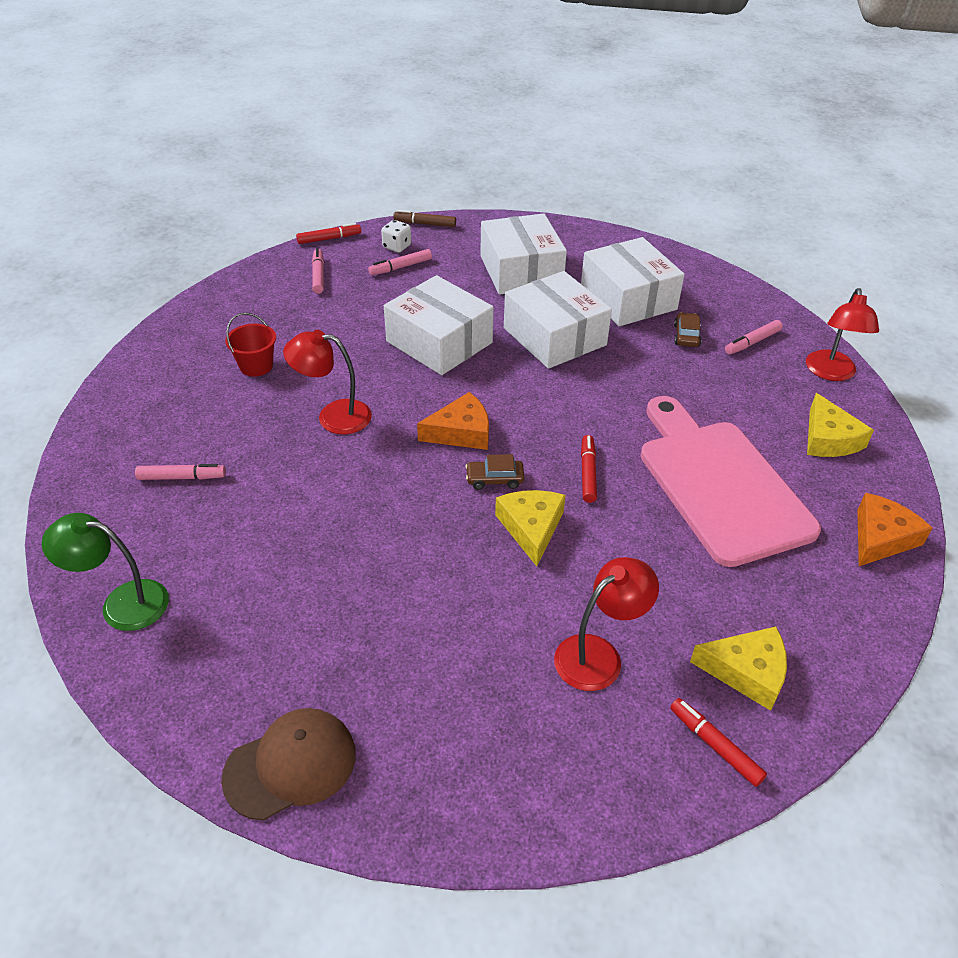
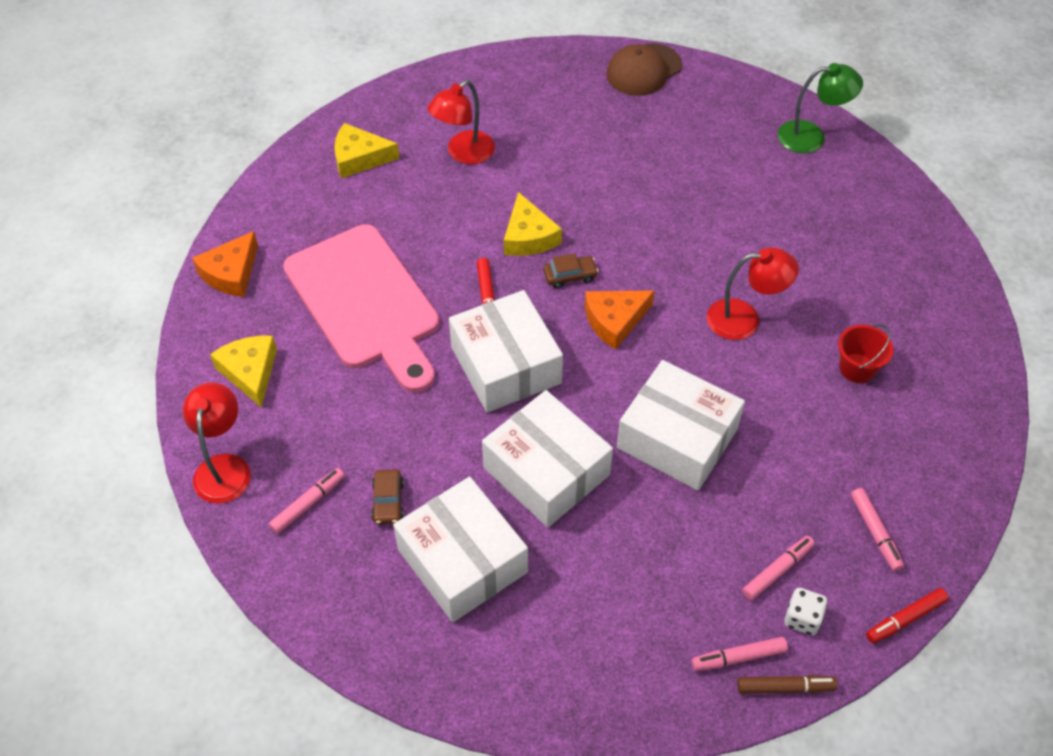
camera: 170 degrees right, 10 degrees up
(182, 477) = (840, 235): pink marker -> pink marker (738, 657)
(521, 271) = (613, 595): white box -> white box (506, 365)
(715, 745) = (385, 114): red marker -> none

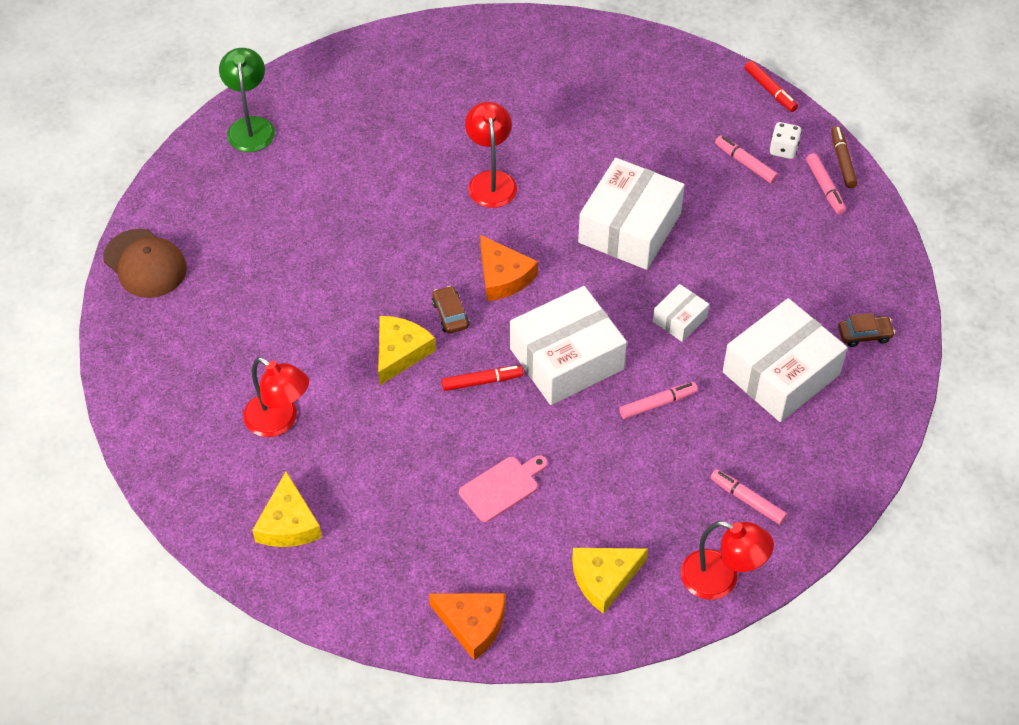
camera: 95 degrees left, 0 degrees up
(224, 467) = (721, 580): red lamp -> red lamp turned 150 degrees counterclockwise
(365, 302) = (502, 487): pink cutting board -> pink cutting board, size x0.42
(388, 501) = (733, 436): brown car -> brown car (864, 334)
(528, 236) = (400, 352): yellow cheese -> yellow cheese turned 45 degrees counterclockwise
(546, 471) = (680, 319): white box -> white box, size x0.48
(857, 368) = (537, 106): red bucket -> none
(875, 532) = (698, 103): pink marker -> pink marker (658, 404)

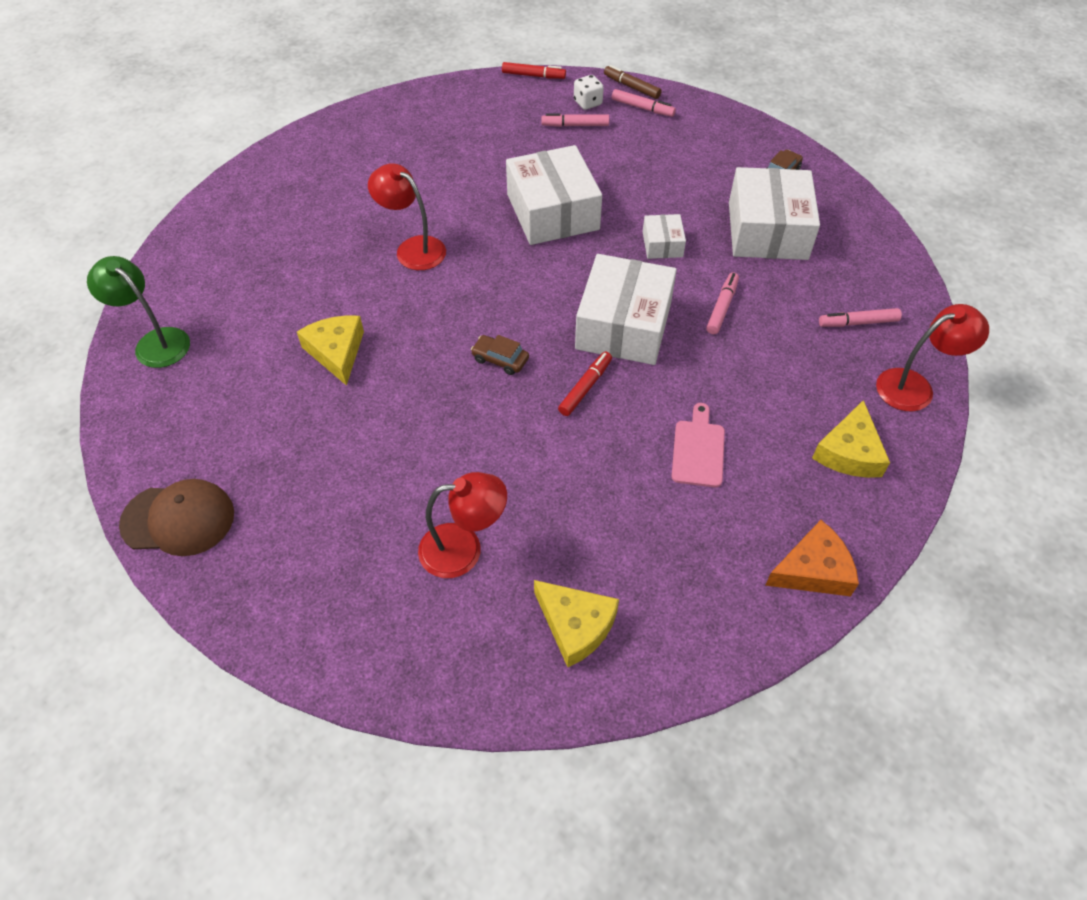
camera: 45 degrees left, 0 degrees up
(400, 352) = (496, 416): yellow cheese -> yellow cheese (336, 352)
(503, 276) = (505, 305): orange cheese -> none

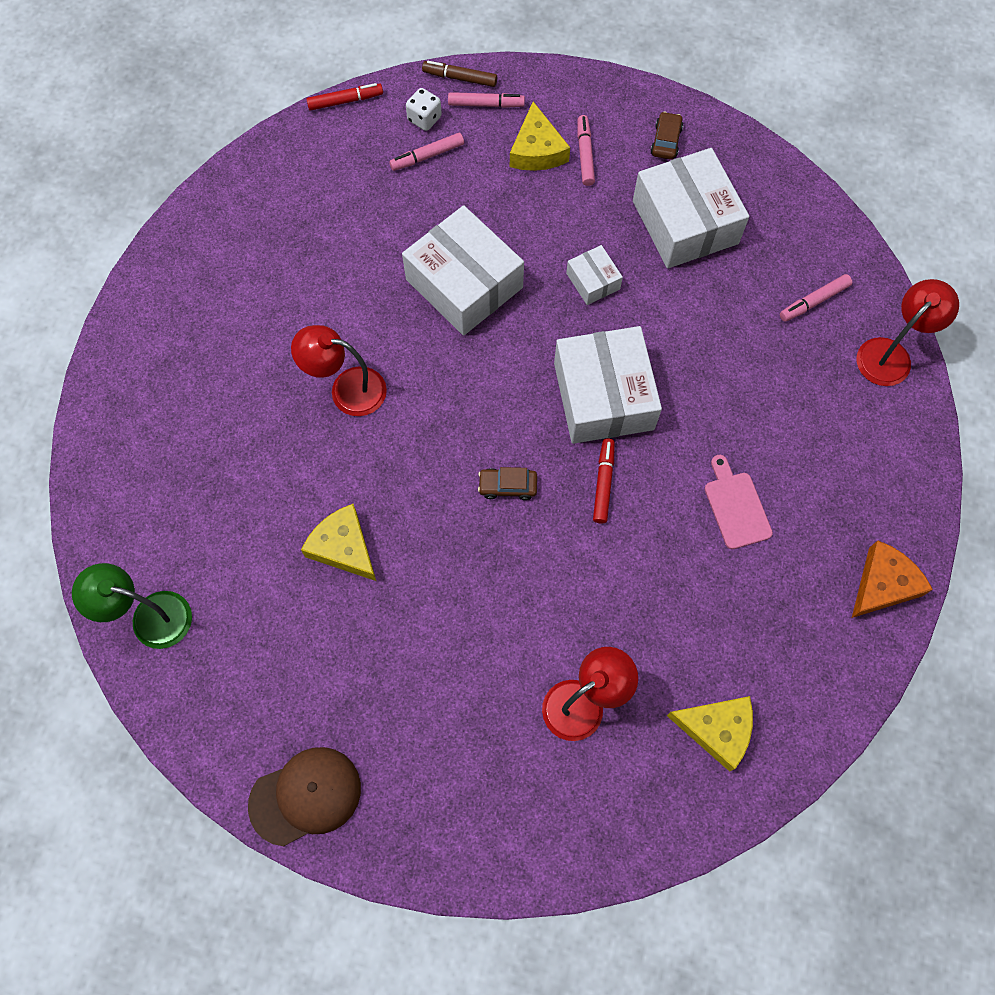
camera: 25 degrees left, 15 degrees up
(722, 307) = (684, 335): pink marker -> pink marker (585, 154)
(849, 452) = (864, 450): yellow cheese -> yellow cheese (537, 150)

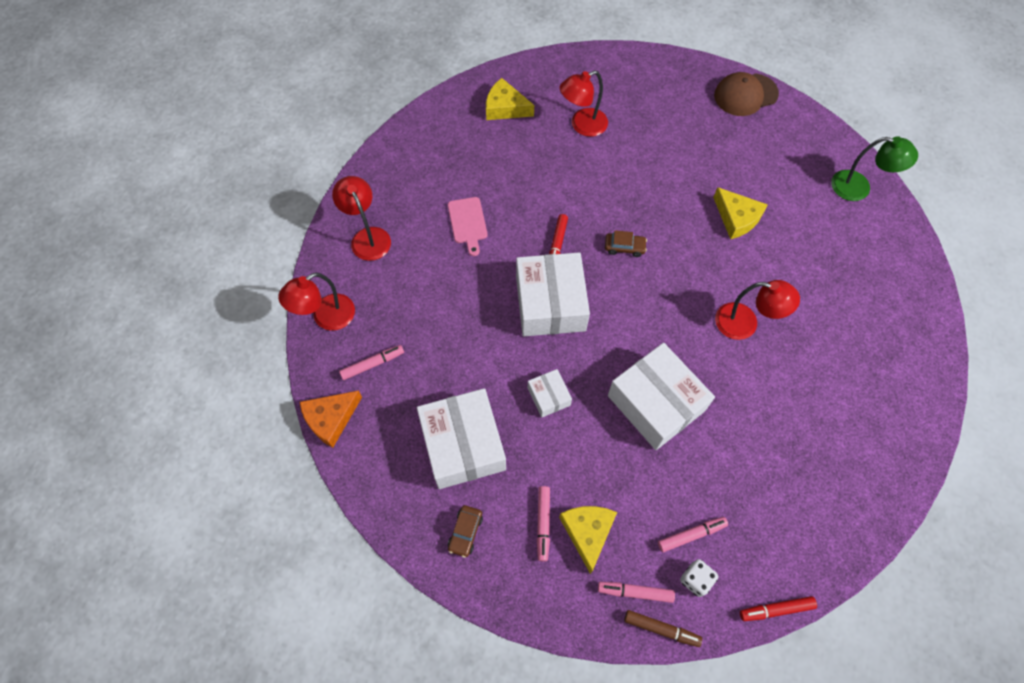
camera: 175 degrees left, 5 degrees down
(873, 472) = (367, 237): none -> red lamp
(883, 584) = (383, 171): orange cheese -> orange cheese (331, 419)

